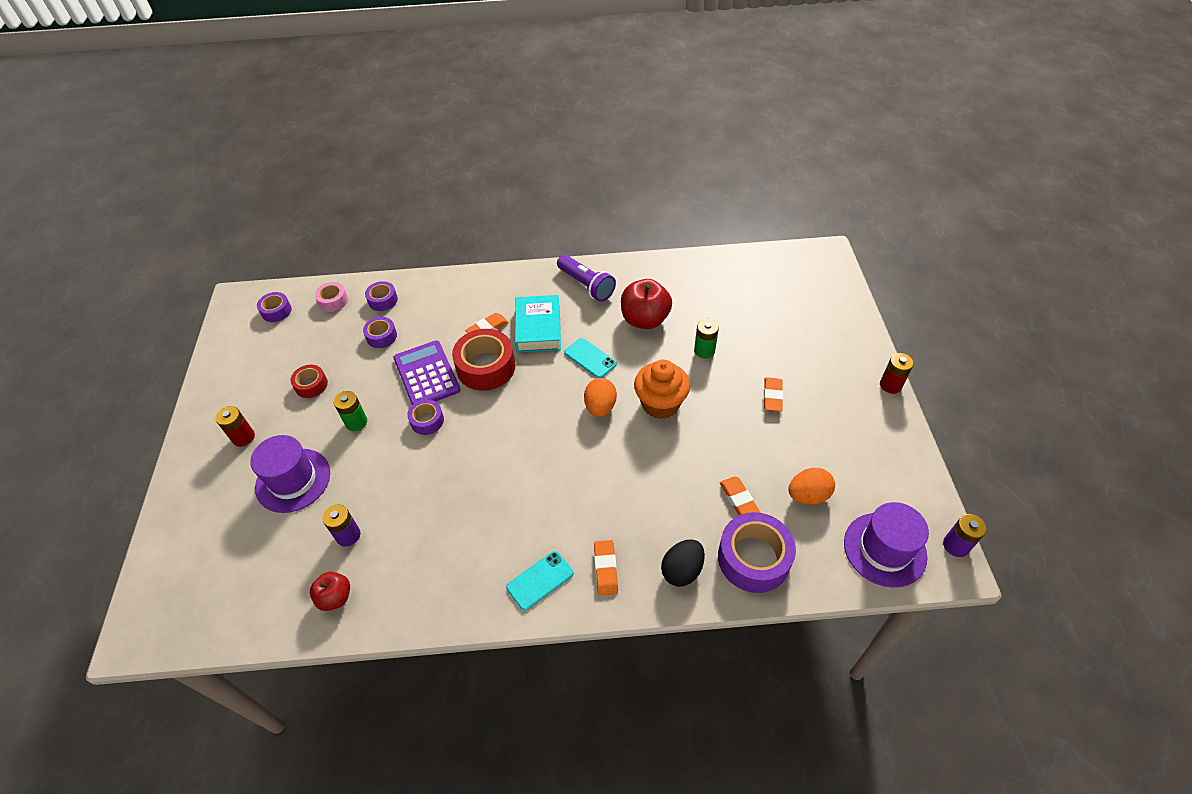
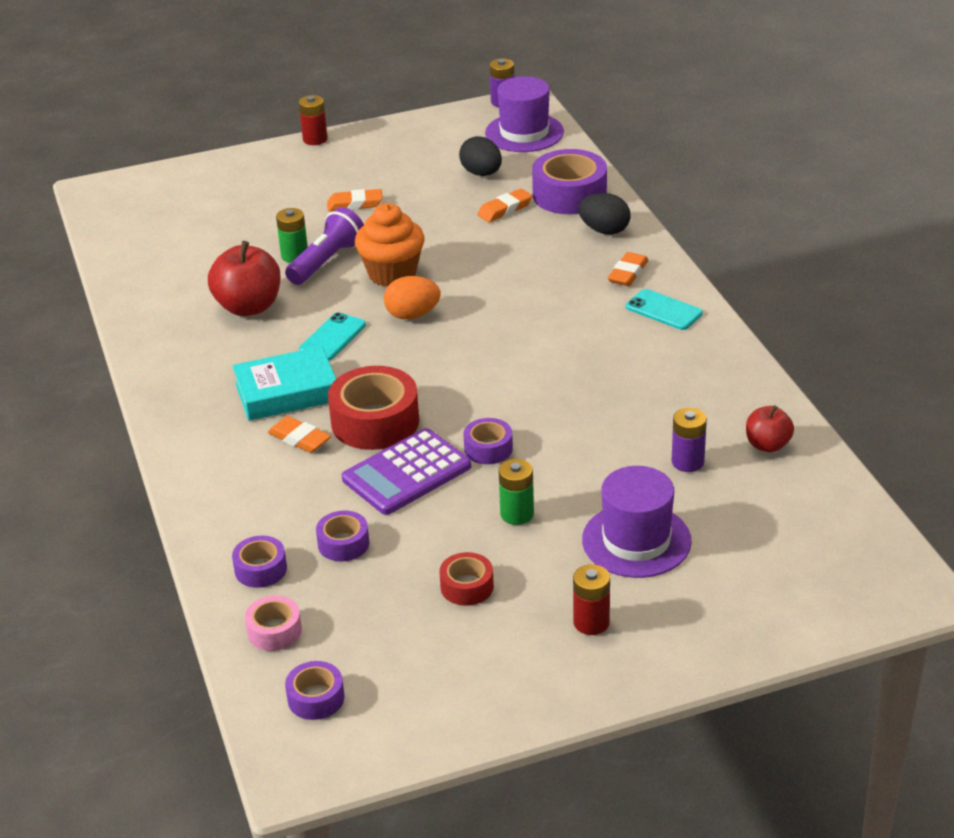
camera: 105 degrees left, 15 degrees down
(586, 285) = (188, 367): purple flashlight -> purple flashlight (326, 261)
(605, 569) = (628, 273): orange eraser -> orange eraser turned 45 degrees counterclockwise
(808, 495) = (481, 173): orange egg -> black egg

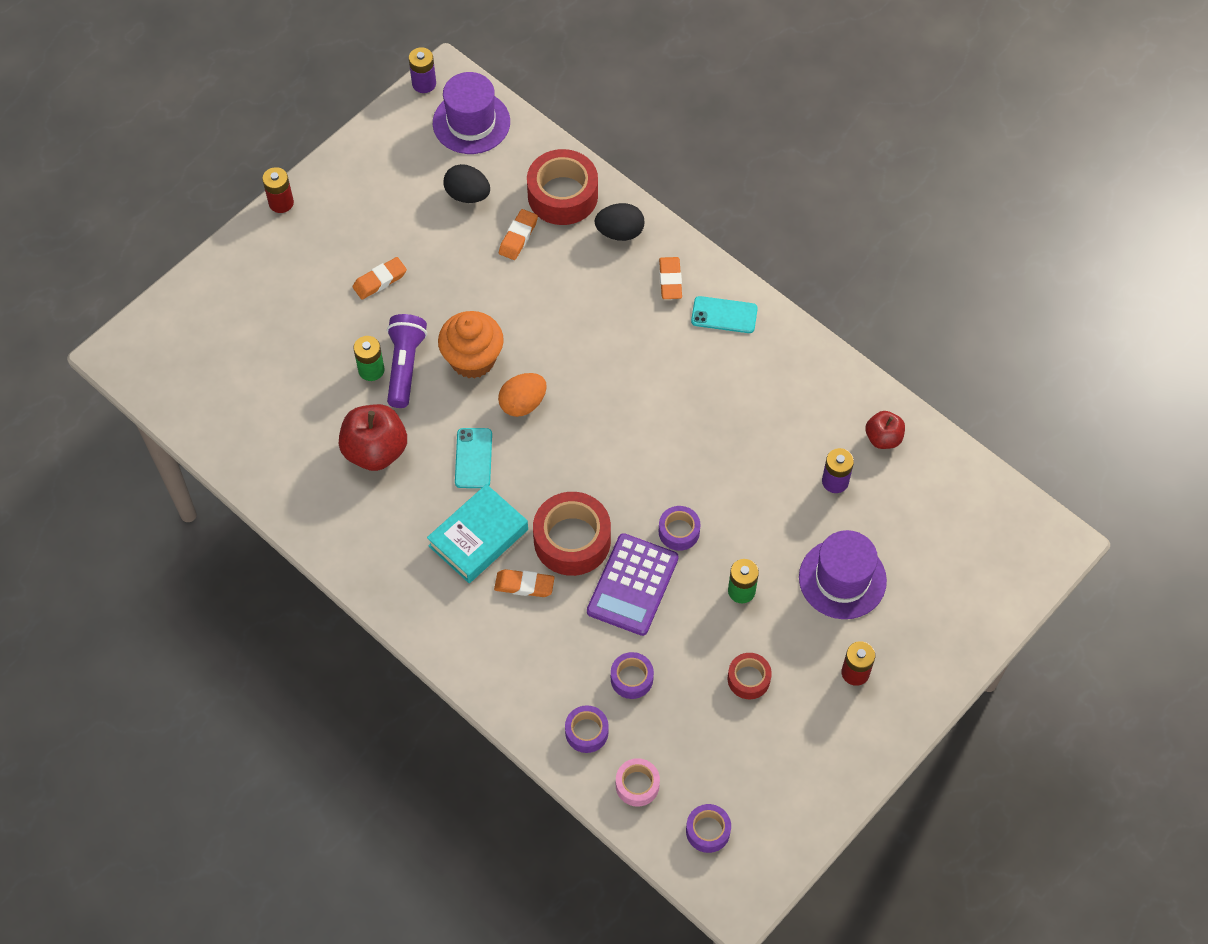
camera: 30 degrees left, 25 degrees up
(569, 194) = (562, 195): purple tape -> red tape

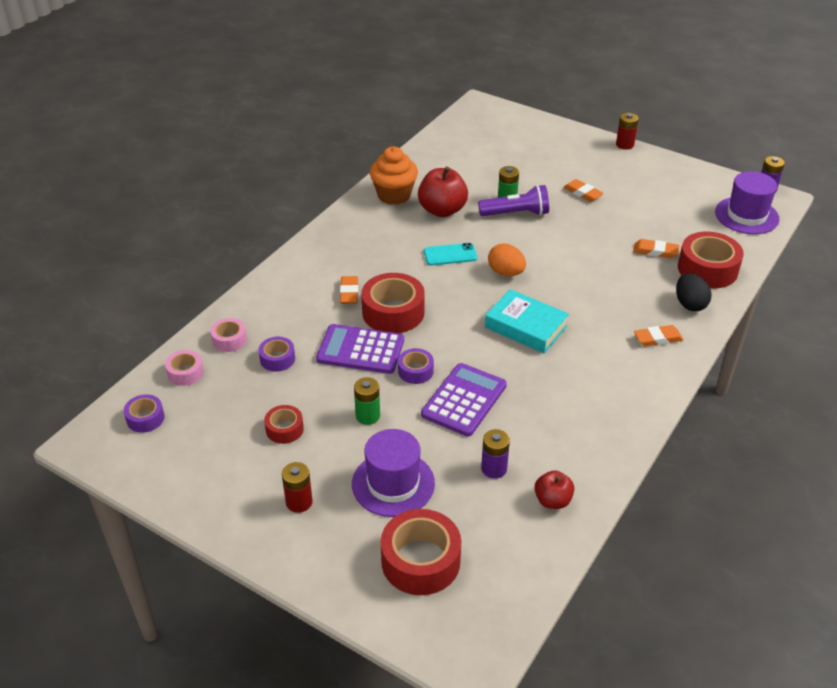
camera: 80 degrees right, 20 degrees down
(467, 195) = (679, 222): black egg -> none
(472, 359) = (535, 243): orange cupcake -> orange cupcake (394, 195)
(478, 538) = (384, 265): turquoise book -> turquoise book (526, 327)
(586, 732) = (229, 340): purple tape -> pink tape
(724, 315) = (638, 375): turquoise phone -> none
(733, 490) = (464, 400): none -> purple calculator
(942, 568) = (420, 561): none -> red tape

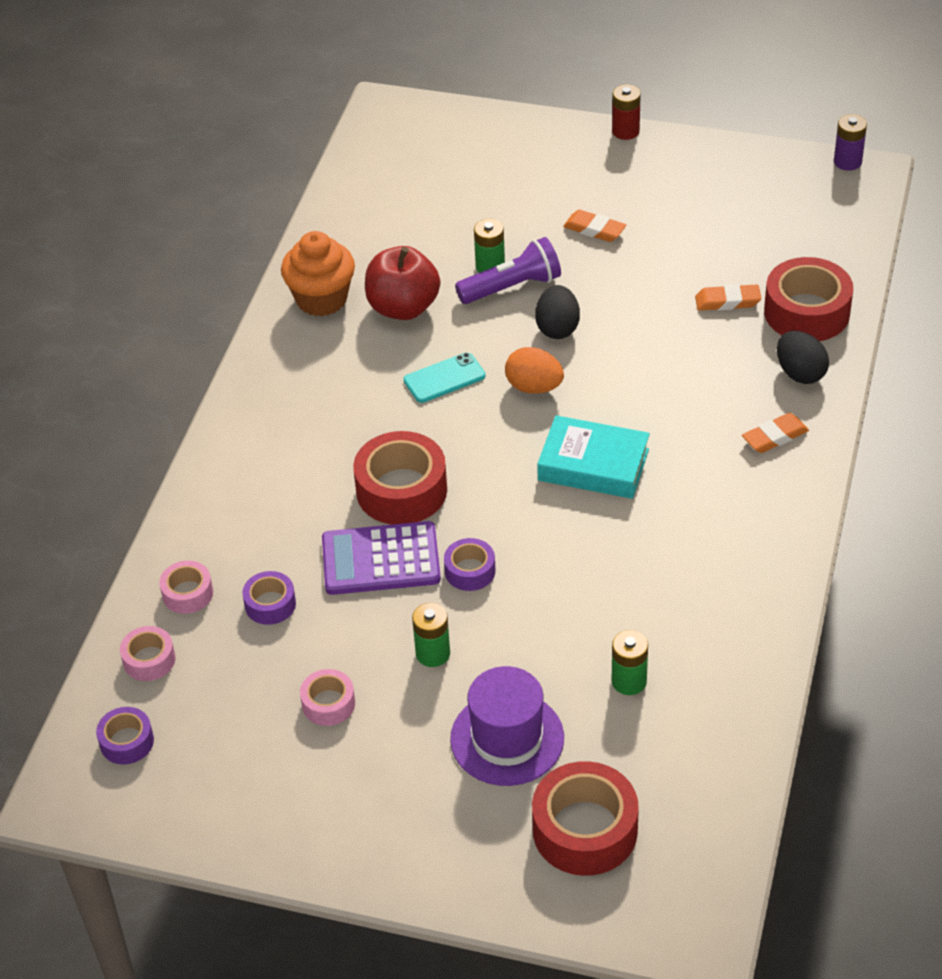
camera: 15 degrees left, 5 degrees up
(284, 429) = (328, 704): red tape -> pink tape
(299, 502) = (395, 798): red battery -> none
(349, 293) = (326, 476): orange eraser -> none
(464, 400) = (552, 595): purple calculator -> none
(494, 468) = (629, 681): purple battery -> green battery
(535, 242) = (557, 328): none -> black egg
(552, 500) = (719, 703): red apple -> none
(746, 215) = (833, 212): purple hat -> none

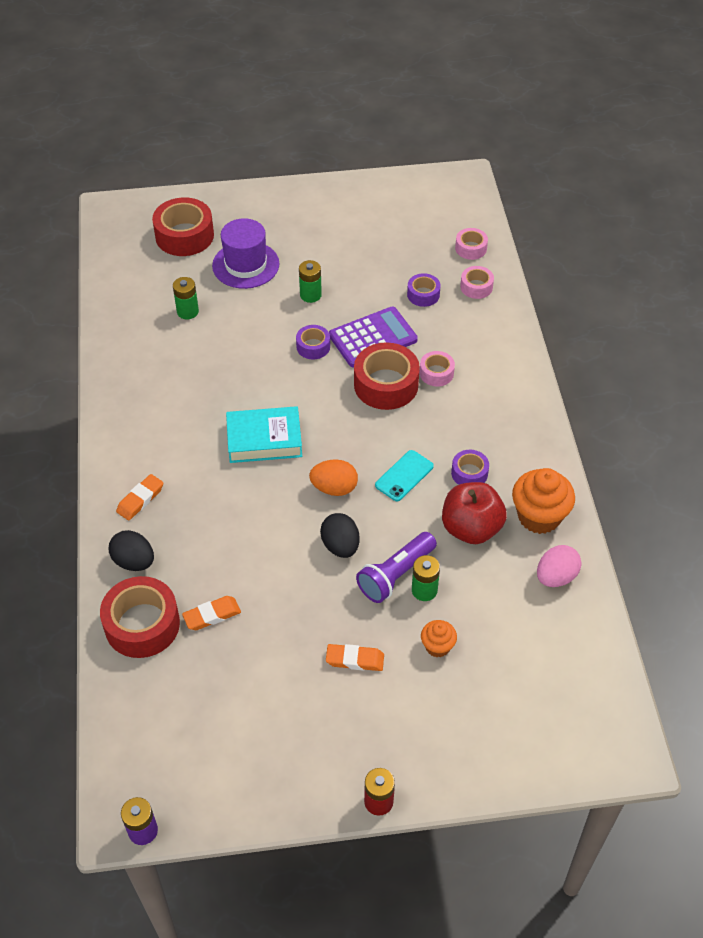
camera: 155 degrees right, 5 degrees up
(127, 742) = (451, 209): purple tape -> purple tape (469, 473)
(328, 704) = (355, 255): pink tape -> pink tape (436, 373)
(346, 244) = (556, 577): none -> pink egg
(506, 220) = (437, 646): none -> orange cupcake

